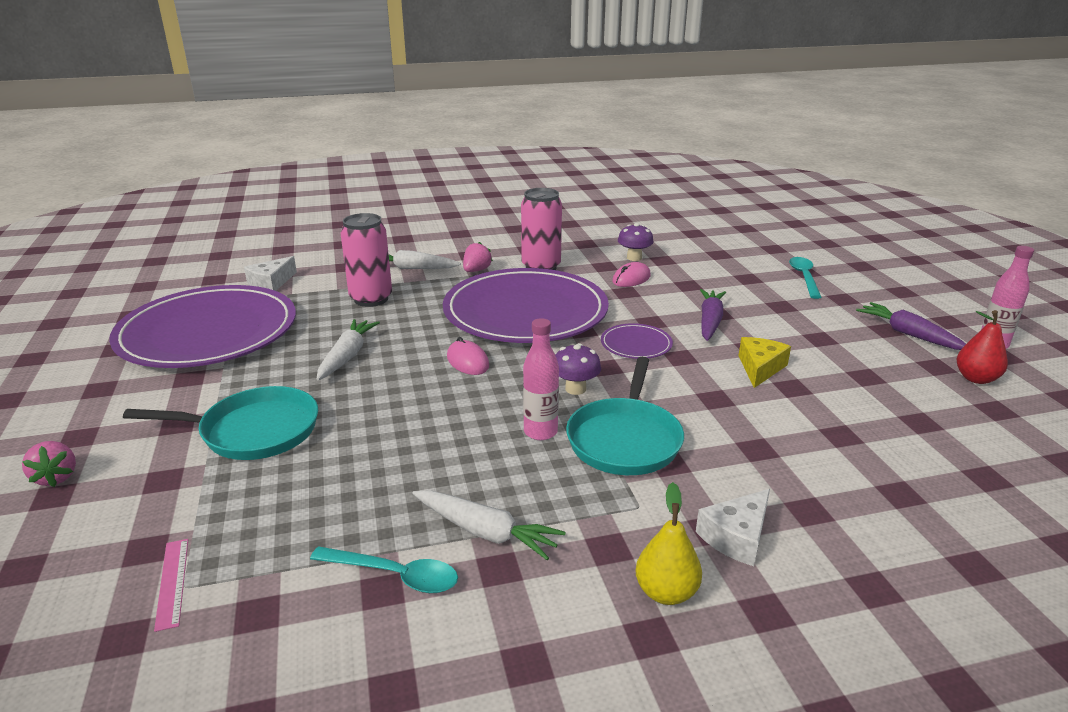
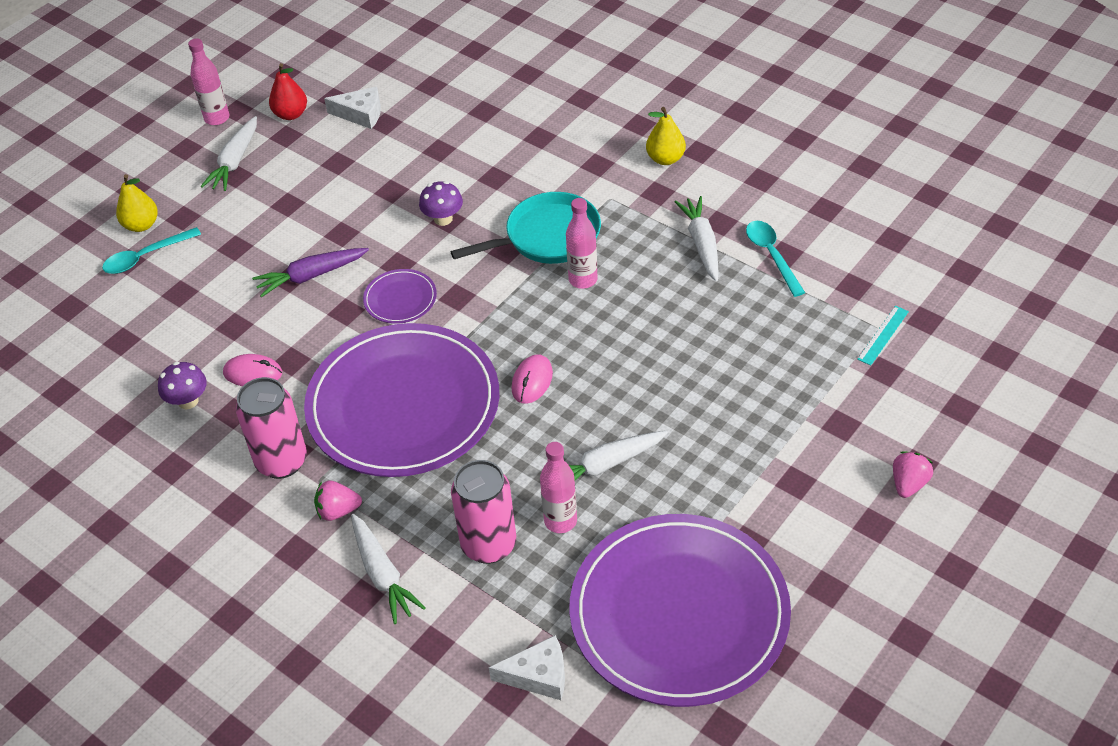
camera: 125 degrees left, 20 degrees up
(172, 582) = (883, 335): pink ruler -> turquoise ruler
(254, 431) = (750, 427): turquoise pan -> none
(341, 324) = (560, 521): none -> pink bottle
(575, 389) = (508, 294): purple mushroom -> purple mushroom (443, 219)
(736, 536) = (594, 153): white cheese -> white cheese (361, 114)
(760, 368) = (375, 216): yellow cheese -> none
(847, 284) = (141, 225): none -> yellow pear
(909, 334) = (235, 161): purple carrot -> white carrot

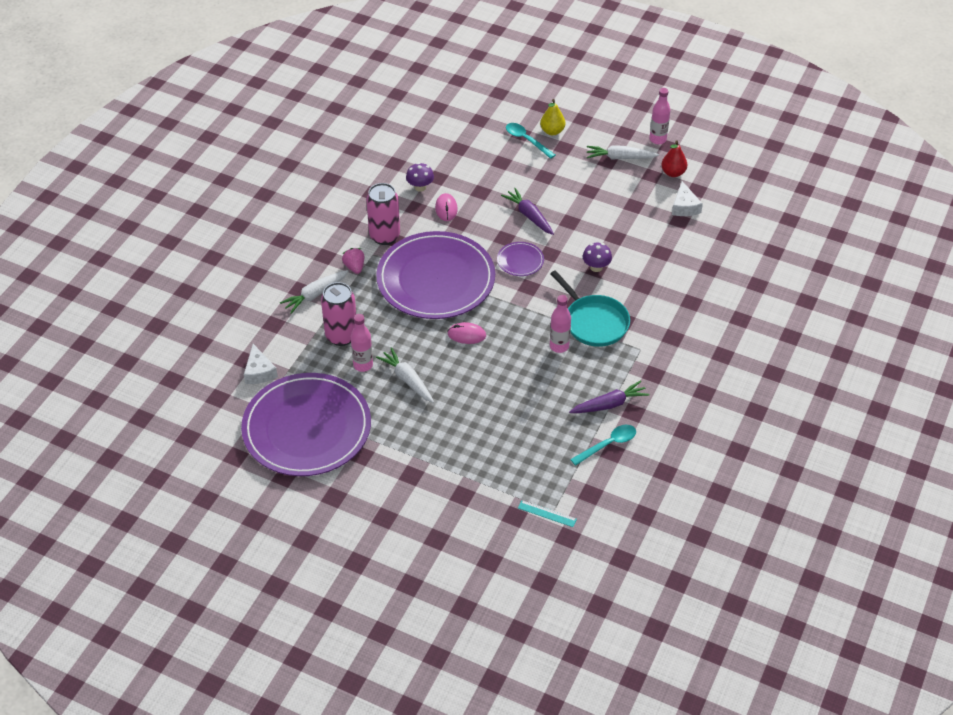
camera: 75 degrees right, 0 degrees up
(665, 159) = (690, 374): yellow pear -> none
(701, 244) = (609, 404): white carrot -> purple carrot
(908, 484) = (420, 534): pink strawberry -> none

